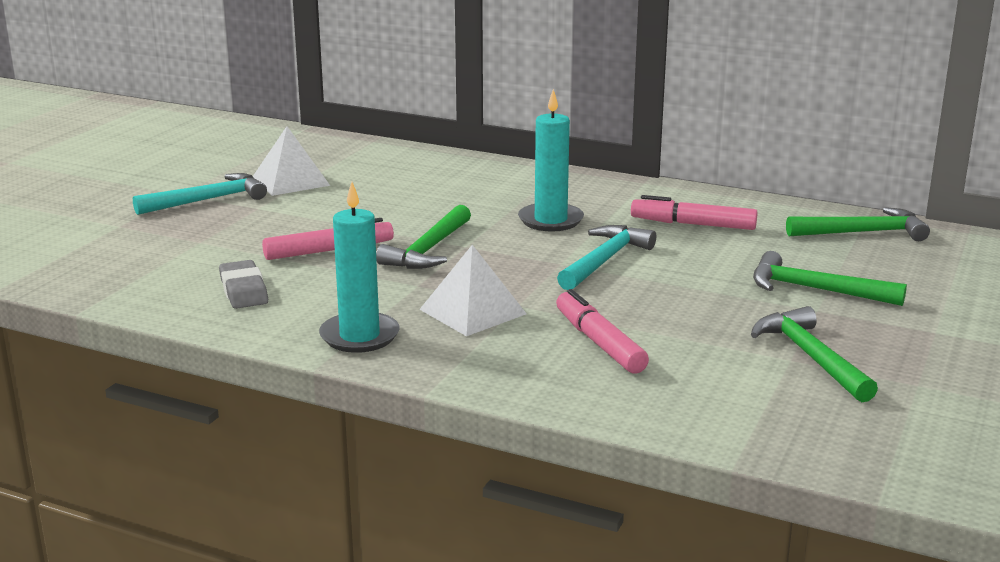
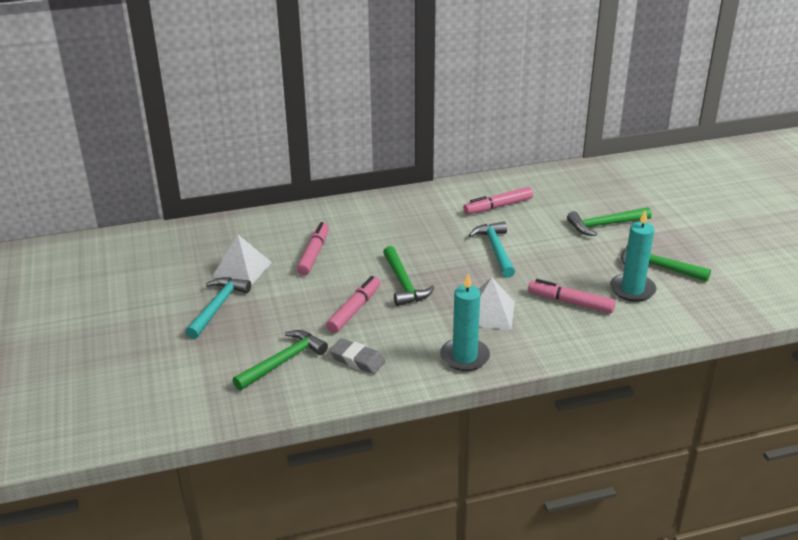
camera: 40 degrees left, 10 degrees up
(385, 193) = (313, 254): none -> pink marker
(550, 220) = (430, 234): turquoise candle -> turquoise candle (632, 290)
(863, 233) = (574, 179): green hammer -> green hammer (283, 361)

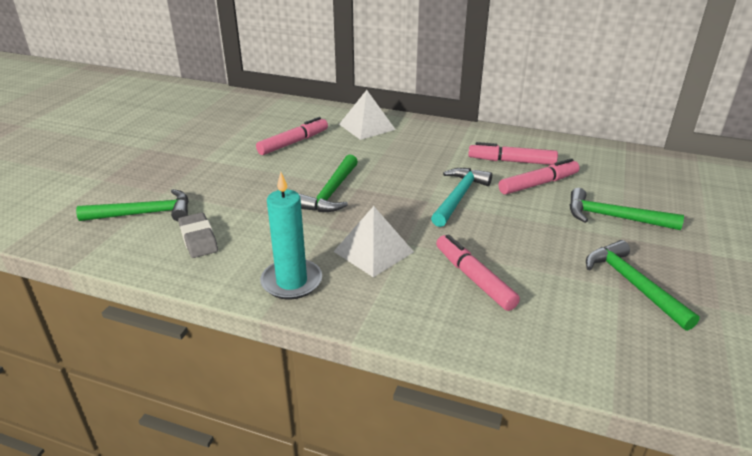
camera: 35 degrees right, 0 degrees up
(218, 307) = (167, 154): turquoise hammer -> none
(242, 269) = (225, 134): white pyramid -> white pyramid (367, 126)
(354, 310) = (259, 197): pink marker -> pink marker (538, 184)
(632, 290) = (568, 297): turquoise candle -> none

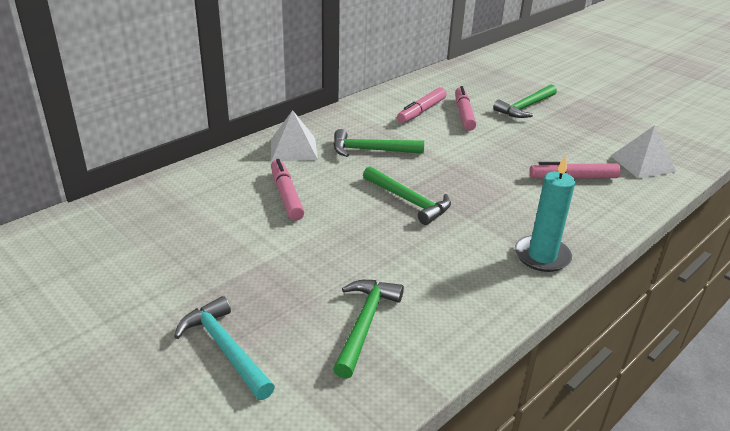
camera: 65 degrees left, 0 degrees up
(198, 239) = (443, 294): grey eraser -> none
(373, 251) = (517, 207): white pyramid -> white pyramid (642, 163)
(459, 197) = (460, 148): turquoise hammer -> turquoise hammer (225, 348)
(633, 284) = (602, 130): green hammer -> green hammer (371, 150)

